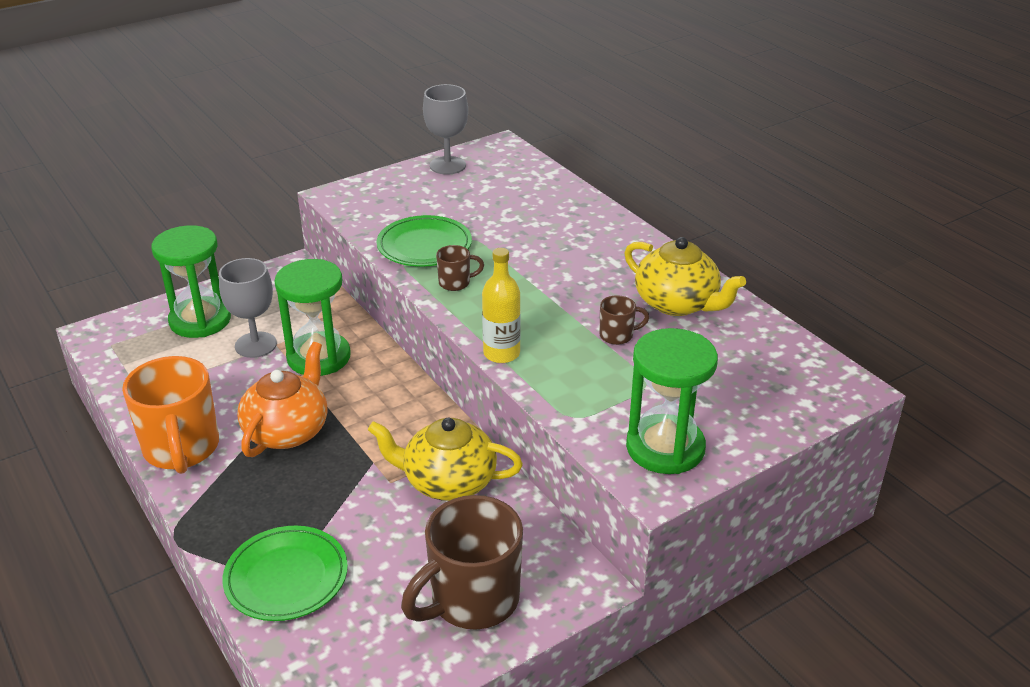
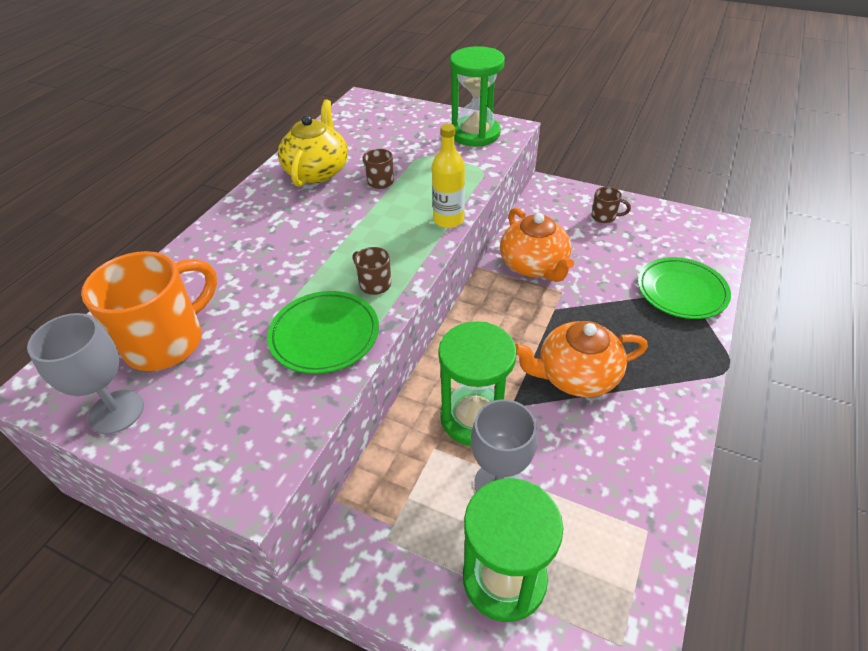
camera: 120 degrees left, 10 degrees up
(181, 449) = (665, 431): orange mug -> orange mug (167, 341)
(448, 481) = (534, 266): yellow teapot -> orange teapot
(472, 600) = (604, 217): brown mug -> brown mug, size x0.45

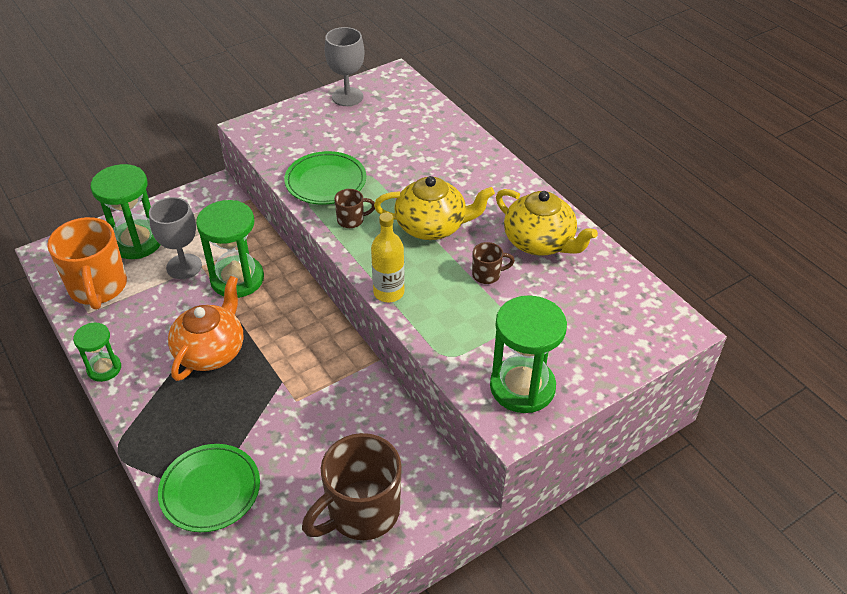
camera: 120 degrees right, 0 degrees up
(167, 341) = (387, 121): orange mug -> orange mug (98, 288)
(342, 231) = (432, 226): none -> yellow teapot
(534, 266) = (344, 400): orange teapot -> none
(604, 217) = (361, 512): brown mug -> brown mug, size x2.24
(682, 447) = (104, 368): none -> green hourglass

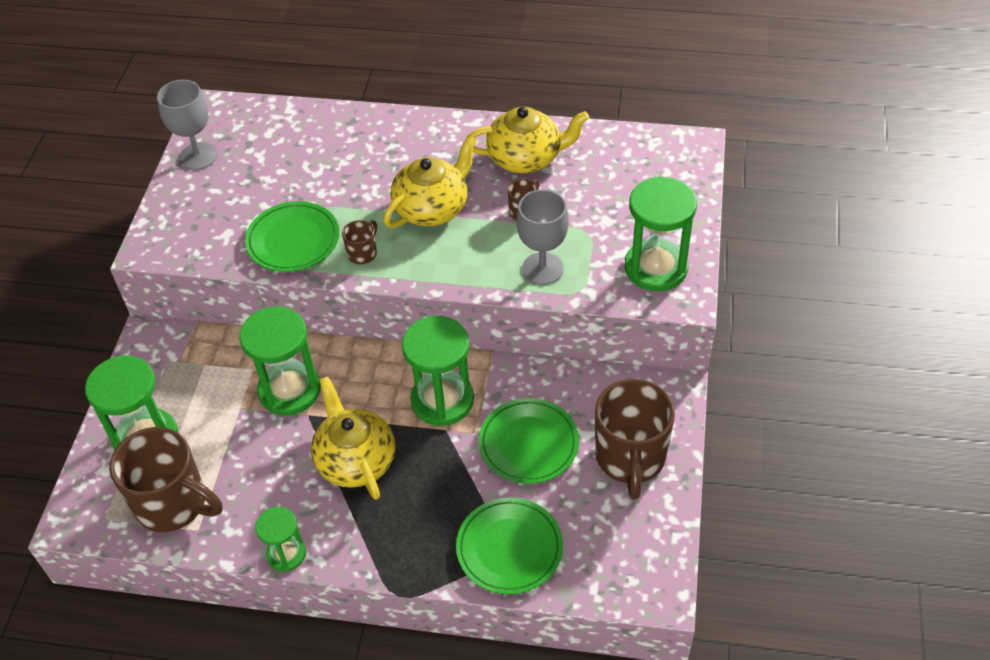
camera: 45 degrees left, 5 degrees up
(98, 288) = (174, 504): orange mug -> brown mug
(184, 266) = (225, 420): grey goblet -> grey goblet (542, 268)
(211, 351) = (355, 460): orange teapot -> yellow teapot
(306, 362) = (442, 400): none -> green hourglass
(315, 438) = (528, 444): none -> green plate
(388, 292) = (474, 282): yellow bottle -> none

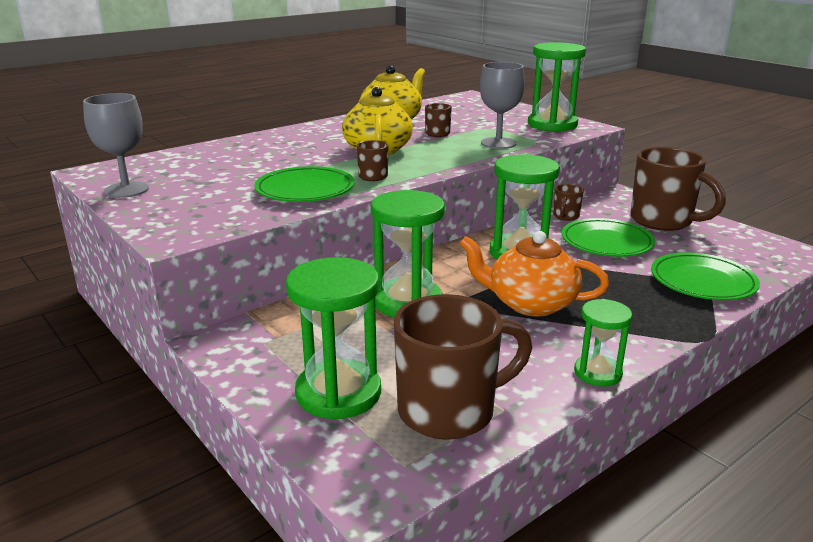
camera: 50 degrees left, 25 degrees down
(355, 460) = (530, 303): yellow teapot -> orange teapot
(561, 383) = (565, 216): none -> brown mug

